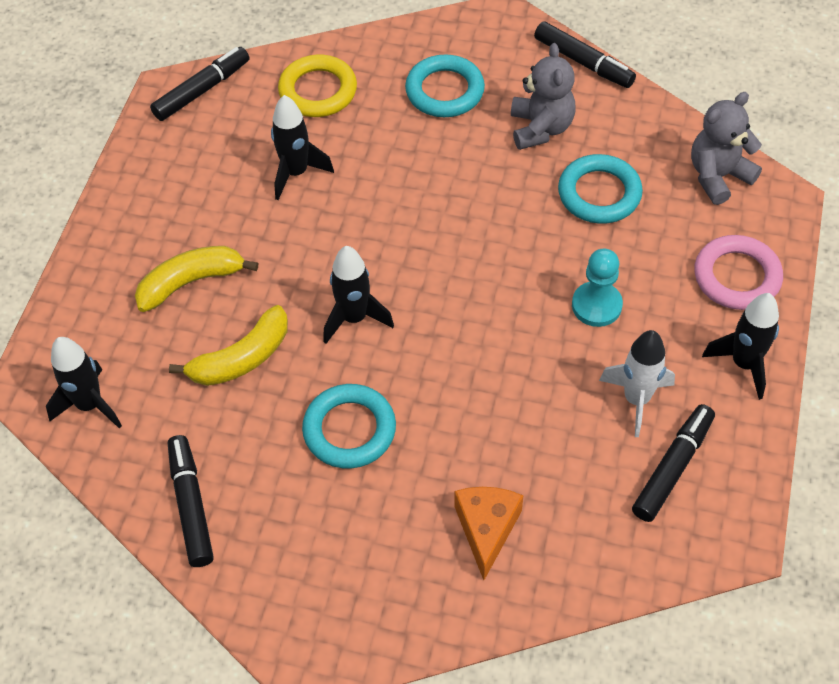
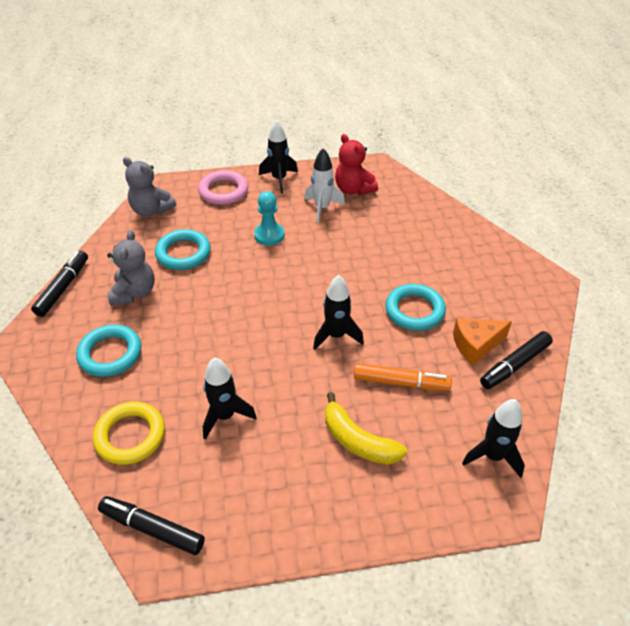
camera: 115 degrees left, 10 degrees down
(241, 358) = (401, 382): yellow banana -> orange marker
(486, 529) = (432, 240): orange cheese -> orange cheese (476, 345)
(540, 128) = (134, 293): grey teddy bear -> grey teddy bear turned 120 degrees clockwise
(673, 467) = (353, 189): black marker -> red teddy bear

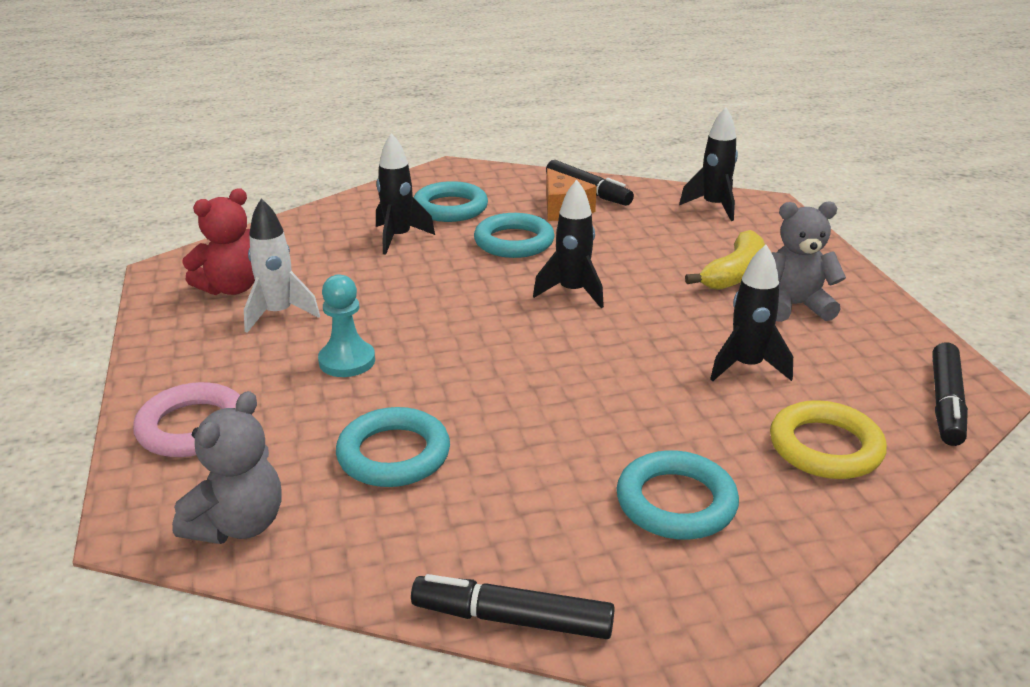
camera: 95 degrees left, 15 degrees down
(134, 293) = (514, 501): grey teddy bear -> grey teddy bear (794, 306)
(279, 179) = (174, 363): black rocket -> black rocket (398, 238)
(401, 382) = (637, 250): orange marker -> none
(471, 279) = (450, 208): none -> turquoise ring

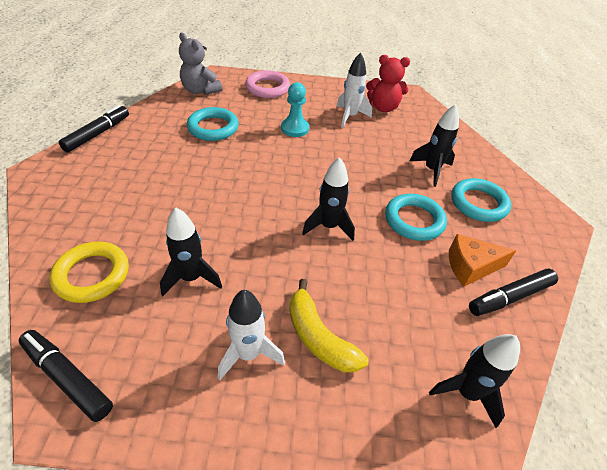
camera: 105 degrees right, 15 degrees up
(231, 288) = (383, 107): red teddy bear -> red teddy bear turned 60 degrees counterclockwise
(676, 502) = (110, 196): turquoise ring -> none
(794, 306) = (248, 354): grey teddy bear -> white rocket

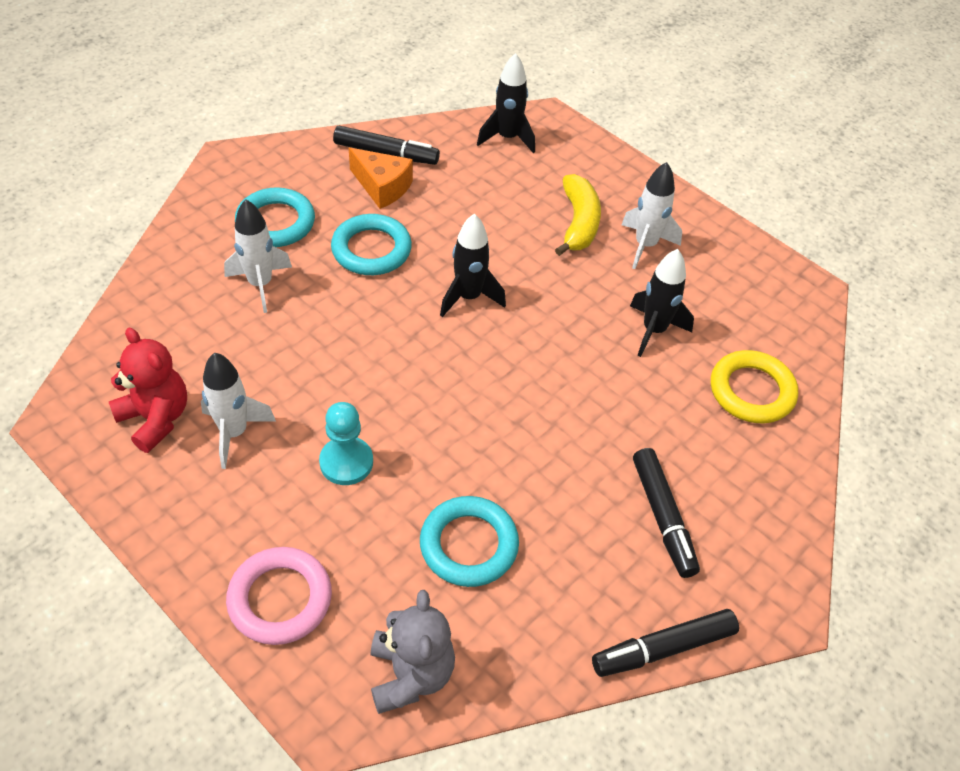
camera: 140 degrees left, 5 degrees up
(67, 377) = (798, 312): black marker -> black marker (662, 517)
(431, 170) = (260, 284): black rocket -> white rocket

